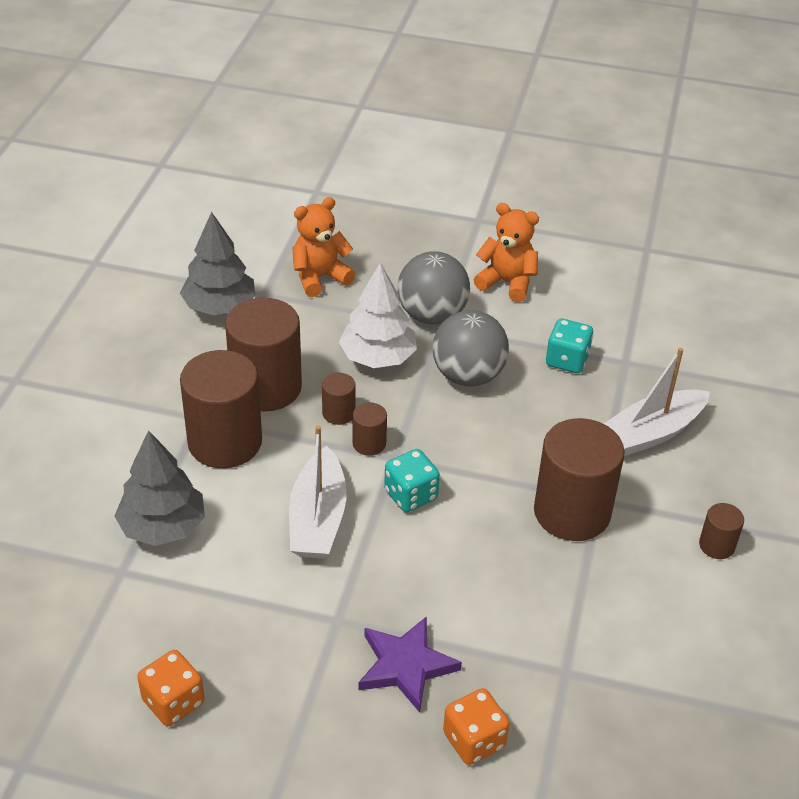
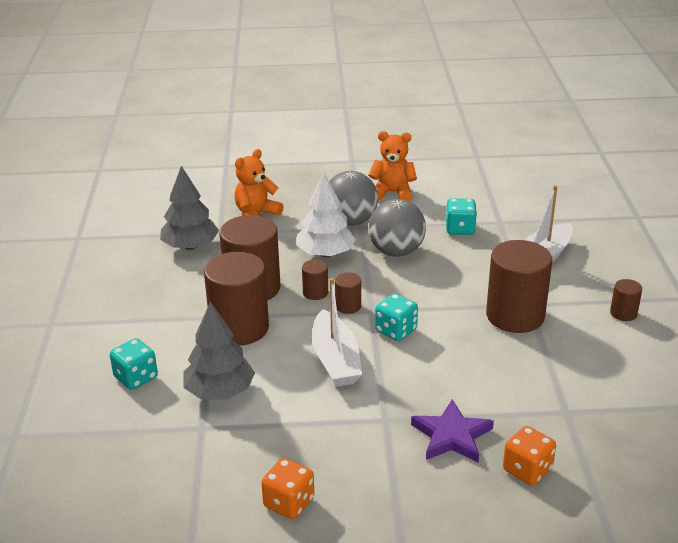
camera: 15 degrees left, 10 degrees down
(77, 481) = (136, 377): none -> turquoise dice

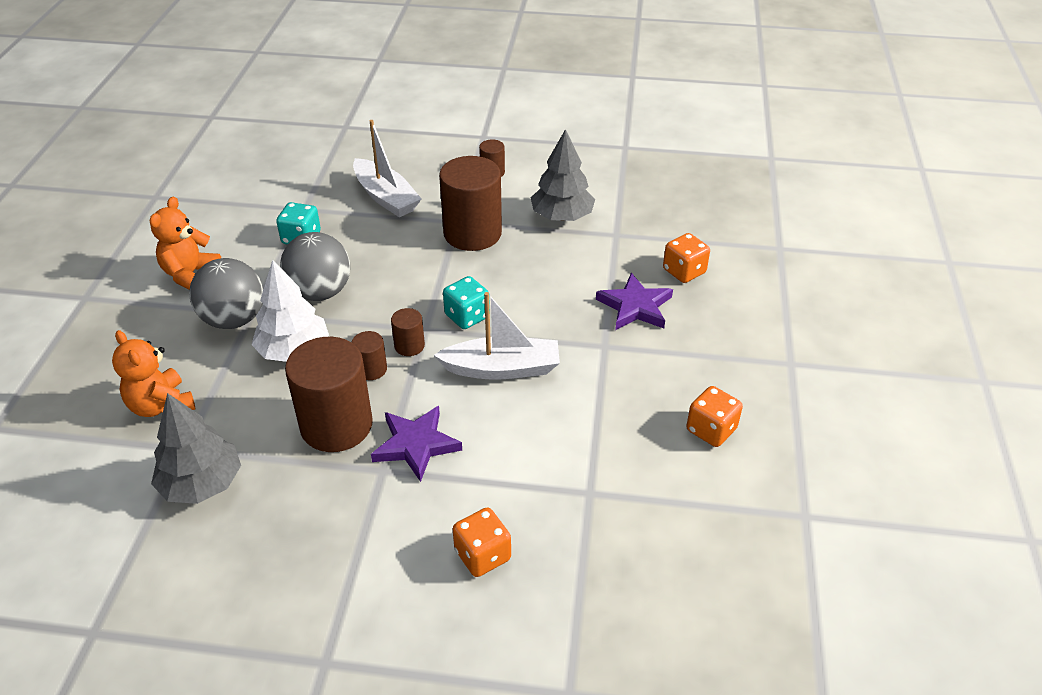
camera: 80 degrees left, 10 degrees up
(136, 377) = (482, 555): turquoise dice -> orange dice
(220, 392) = (531, 472): grey tree -> grey tree (562, 216)
(239, 328) = (416, 445): brown cylinder -> purple star

